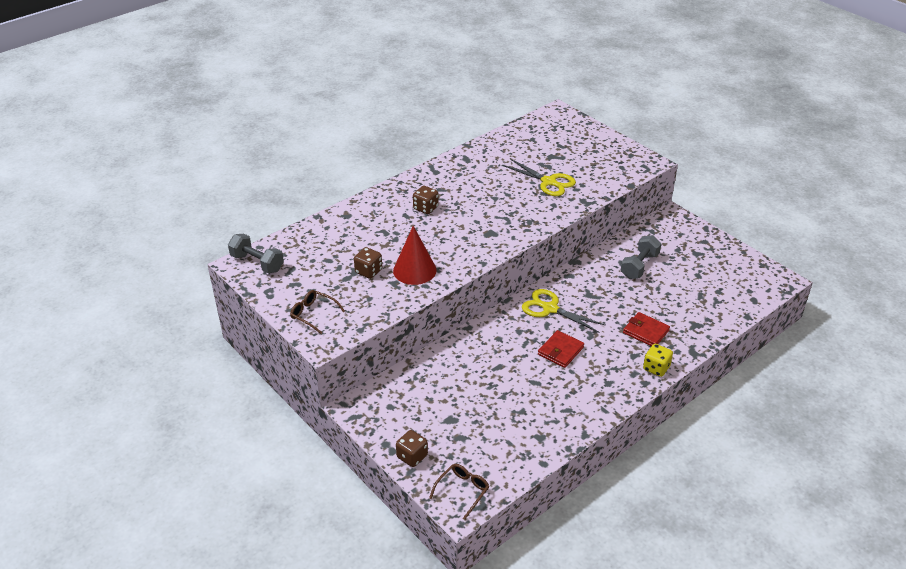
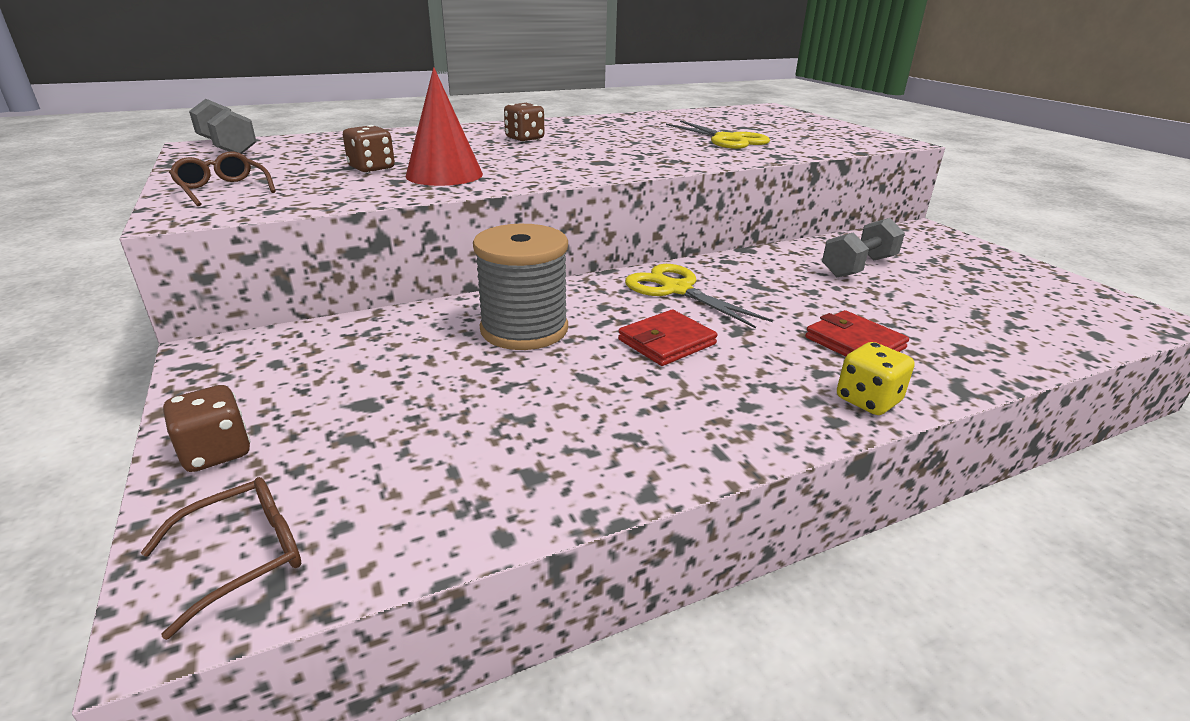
camera: 15 degrees right, 10 degrees down
(489, 357) = (524, 329): none -> grey spool

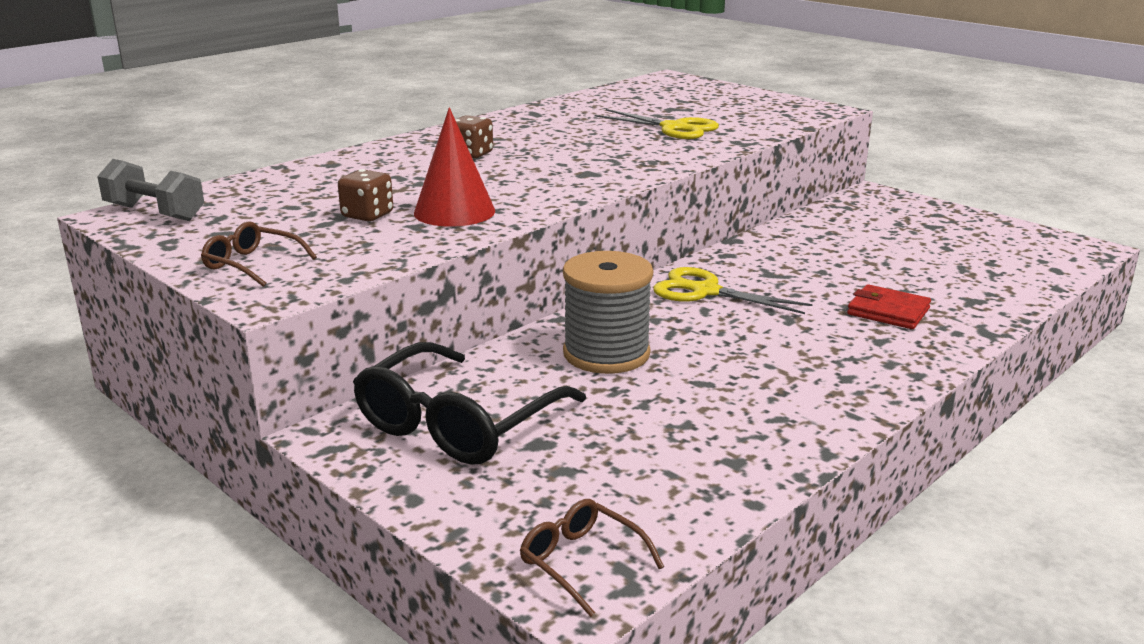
camera: 20 degrees left, 5 degrees down
(216, 452) = (459, 506): brown dice -> none
(244, 556) = (581, 562): brown glasses -> brown glasses turned 75 degrees counterclockwise
(319, 367) = (457, 424): none -> black glasses
(666, 342) = (740, 340): red wallet -> none
(858, 267) = (843, 241): grey dumbbell -> none
(868, 400) = (929, 355): yellow dice -> none

